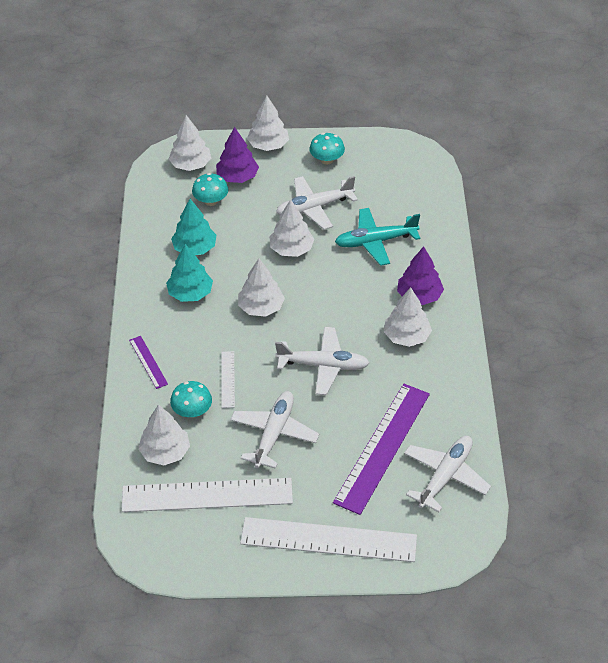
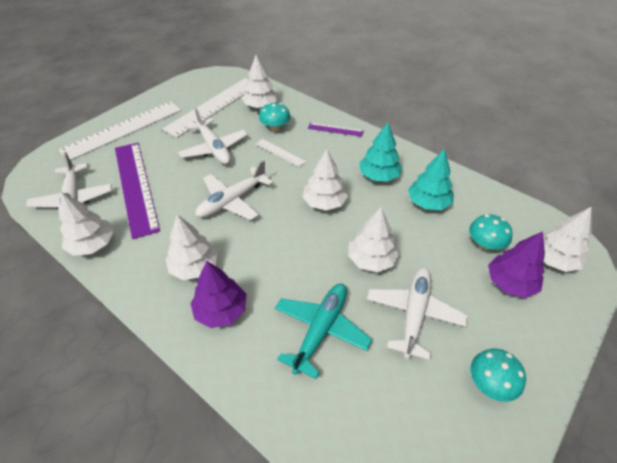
camera: 130 degrees right, 0 degrees up
(268, 145) = (554, 343): white tree -> white tree (92, 245)

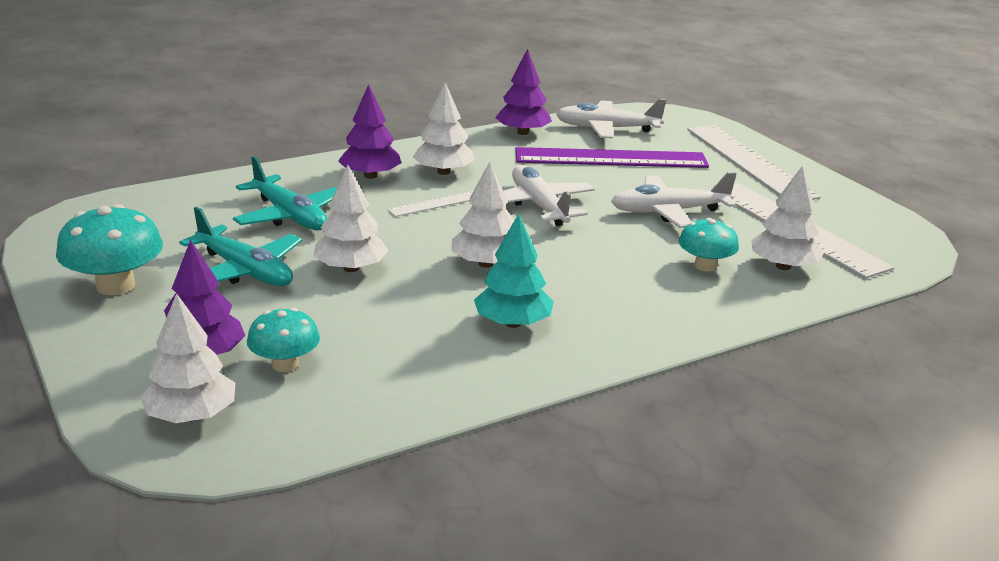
camera: 110 degrees right, 20 degrees down
(92, 245) = (522, 132): white tree -> purple tree
(280, 152) = (629, 256): white ruler -> white ruler (434, 204)
(335, 129) = (672, 318): purple ruler -> none
(414, 314) = (245, 271): white plane -> turquoise plane
(428, 203) = (413, 347): turquoise tree -> none
(490, 383) = (115, 285): turquoise mushroom -> turquoise mushroom, size x1.57

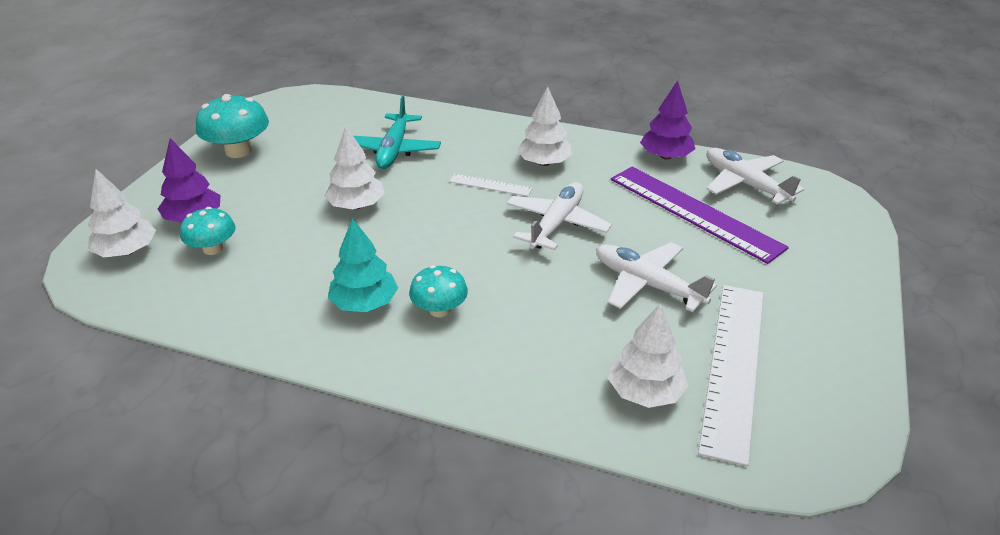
camera: 50 degrees right, 10 degrees up
(245, 271) = (305, 175): turquoise plane -> none
(370, 176) = (492, 143): purple tree -> none
(486, 264) = (434, 249): white tree -> none
(705, 266) = (580, 348): turquoise mushroom -> turquoise mushroom (439, 310)
(749, 162) = (821, 279): white ruler -> none

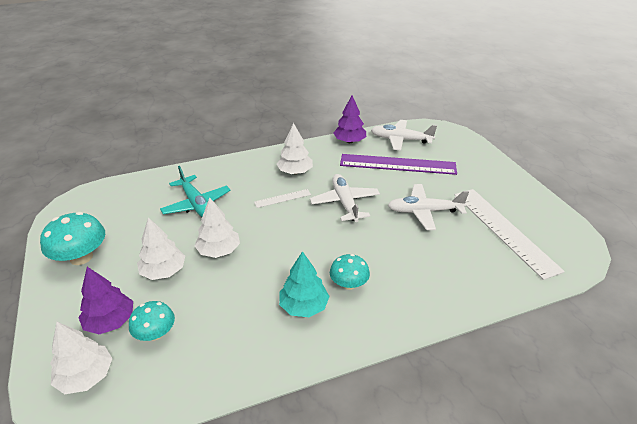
camera: 40 degrees left, 0 degrees up
(645, 392) = (489, 265): white tree -> white tree (164, 271)

